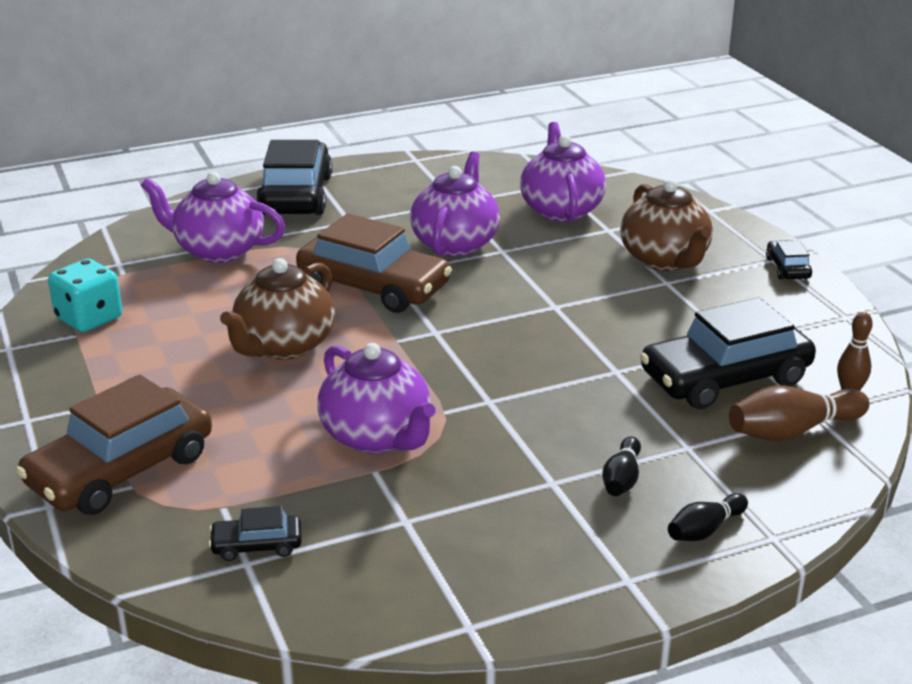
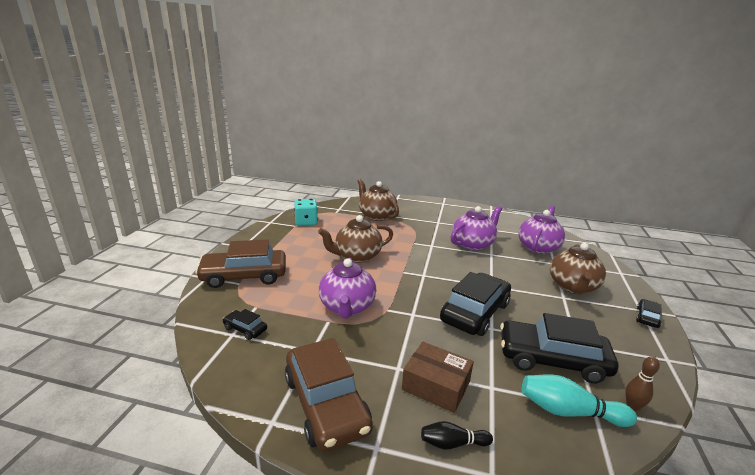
camera: 35 degrees right, 5 degrees down
(218, 251) = (376, 216): purple teapot -> brown teapot
(296, 195) = (428, 207): black car -> black car (475, 312)
(373, 286) = (419, 248): brown car -> brown car (326, 403)
(621, 479) = (436, 385): black bowling pin -> brown box
(792, 431) = (568, 411): brown bowling pin -> turquoise bowling pin

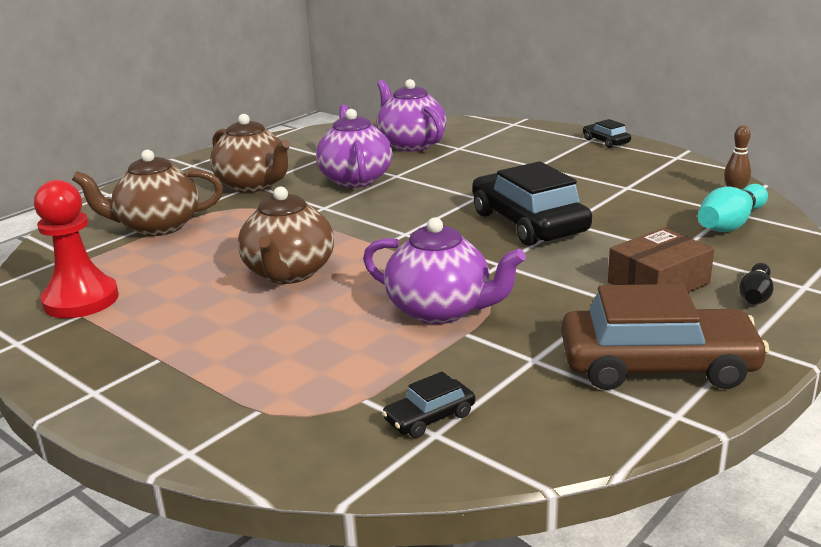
camera: 60 degrees left, 0 degrees up
(244, 276) = (234, 401): brown car -> none
(306, 222) = (81, 300): turquoise dice -> red pawn
(552, 359) = (647, 207): black car -> none
(572, 287) = (520, 155): brown teapot -> brown teapot (254, 185)

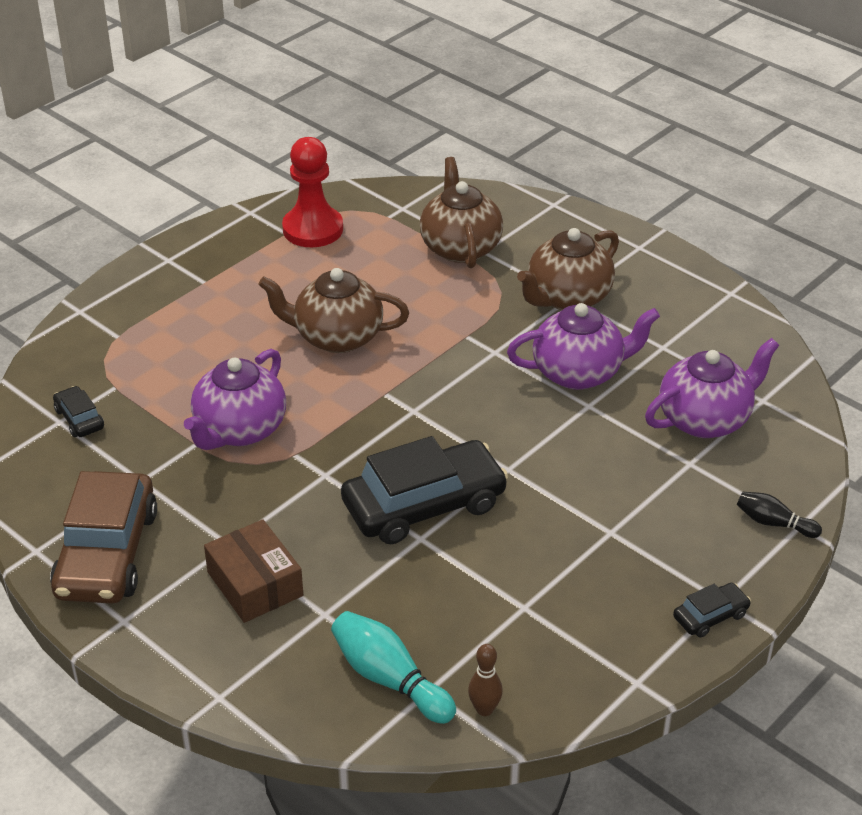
camera: 90 degrees right, 15 degrees up
(755, 296) = (209, 651): black bowling pin -> black bowling pin (774, 523)

